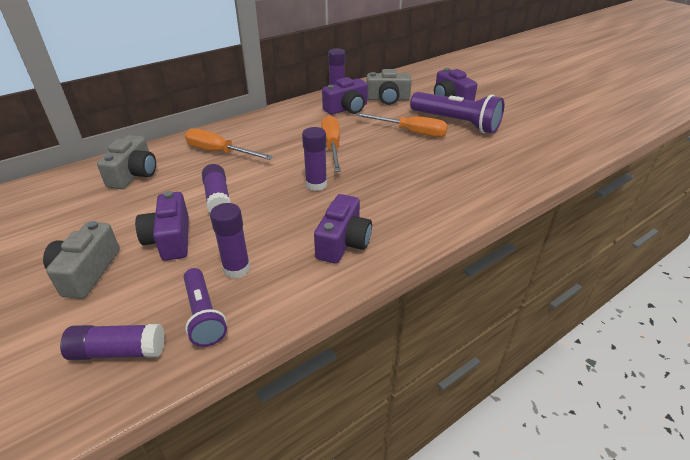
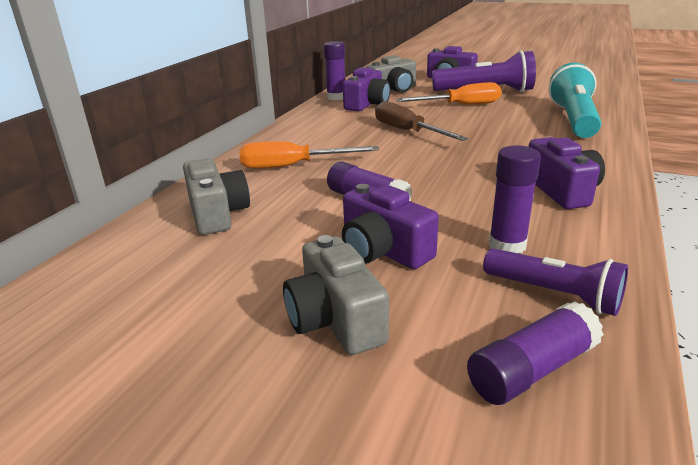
camera: 30 degrees left, 10 degrees down
(316, 184) = (450, 160): purple glue stick -> none
(332, 146) = (408, 131): orange screwdriver -> brown screwdriver
(474, 178) = (573, 119): none -> turquoise flashlight

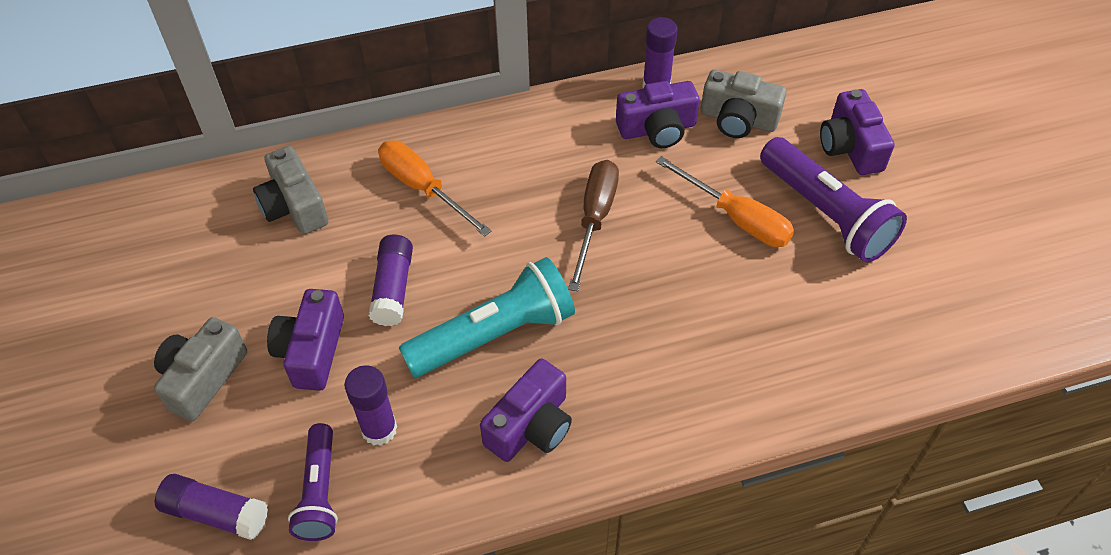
camera: 50 degrees right, 25 degrees up
(217, 213) = (294, 206): grey camera -> grey camera turned 120 degrees clockwise
(573, 119) = (784, 355): turquoise flashlight -> turquoise flashlight (494, 334)

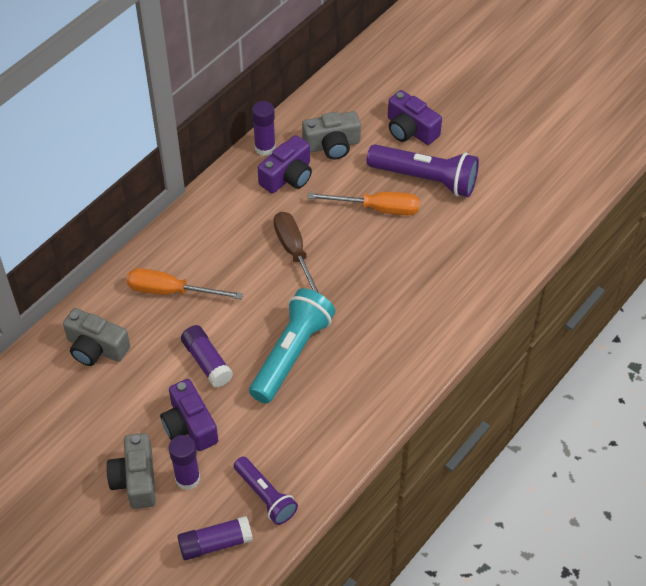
camera: 35 degrees left, 0 degrees up
(379, 429) = (270, 444): purple glue stick -> purple glue stick (187, 478)
(531, 426) = (354, 391): purple camera -> none

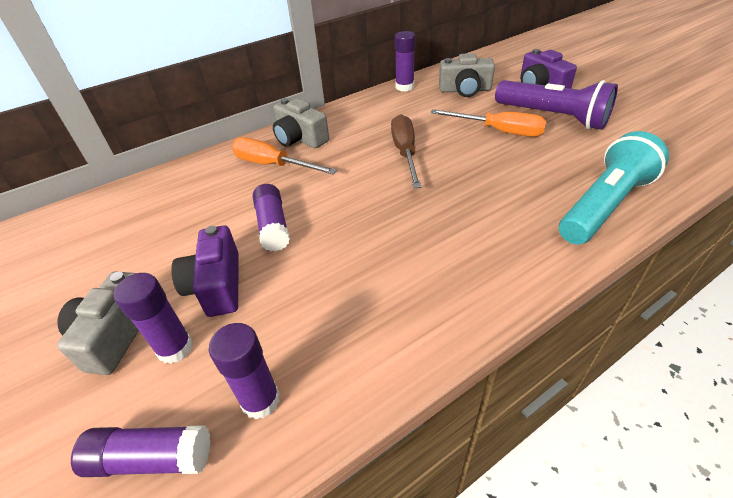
camera: 20 degrees right, 10 degrees down
(96, 348) = (175, 197): grey camera -> grey camera (300, 138)
(265, 496) = (260, 400): purple flashlight -> purple glue stick
(288, 176) = (418, 104): purple camera -> none
(291, 354) = (369, 234): turquoise flashlight -> turquoise flashlight (604, 205)

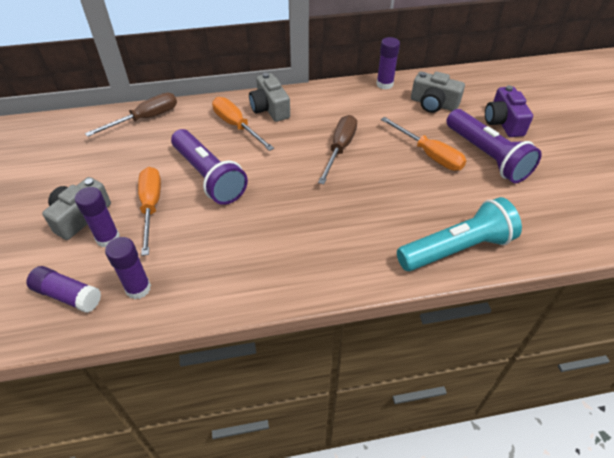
camera: 20 degrees right, 5 degrees up
(151, 190) = (145, 119): none -> brown screwdriver
(217, 285) = (151, 207): purple camera -> orange screwdriver
(273, 226) = (209, 176): purple glue stick -> purple flashlight

